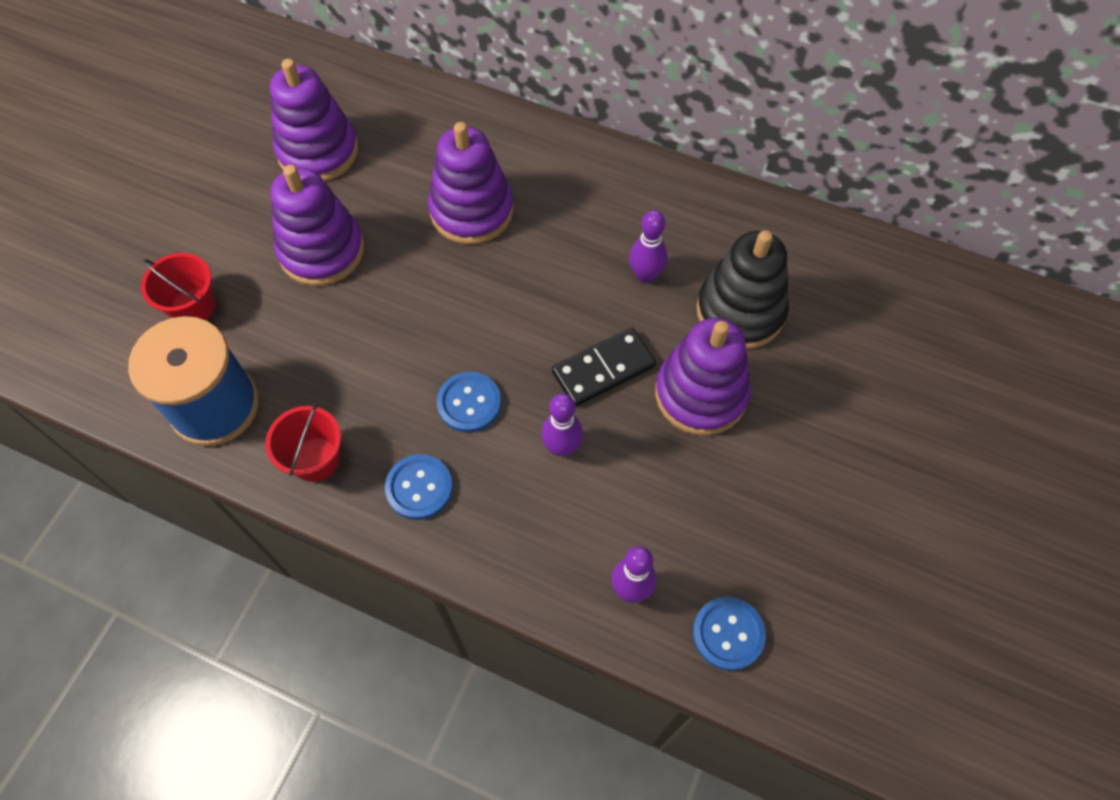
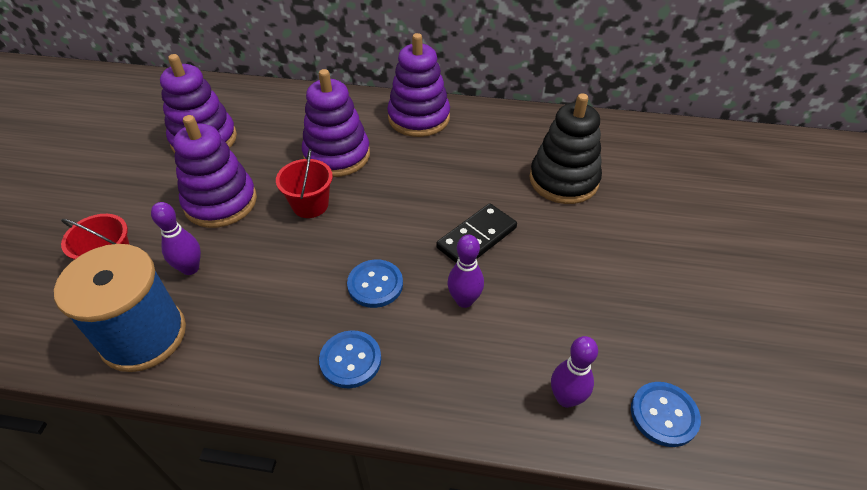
camera: 15 degrees left, 15 degrees down
(315, 459) = (248, 358): red bucket -> red bucket (310, 205)
(645, 275) = (484, 171): purple bowling pin -> purple bowling pin (190, 268)
(701, 394) = (559, 239): purple stacking toy -> purple stacking toy (419, 118)

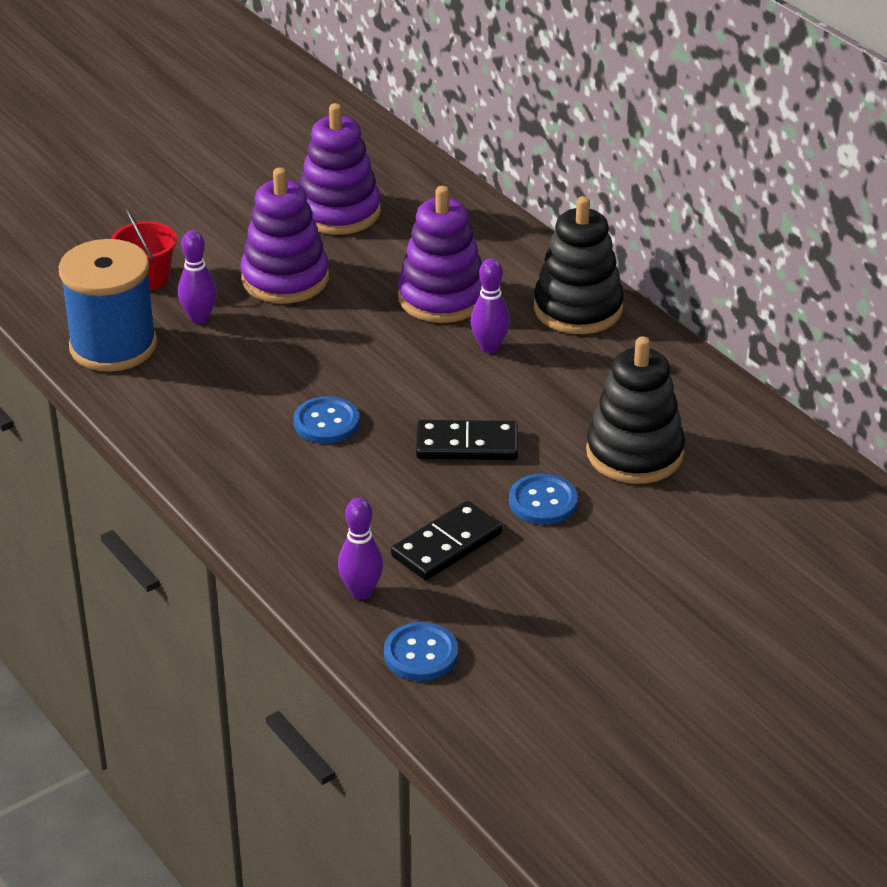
camera: 45 degrees right, 10 degrees down
(310, 205) = (358, 327): red bucket -> none
(350, 360) = (236, 459): blue button -> blue button (543, 502)
(419, 118) = (578, 308): purple stacking toy -> black stacking toy
(464, 300) = (382, 481): purple bowling pin -> purple bowling pin (489, 347)
(561, 316) = (447, 545): none -> black domino

